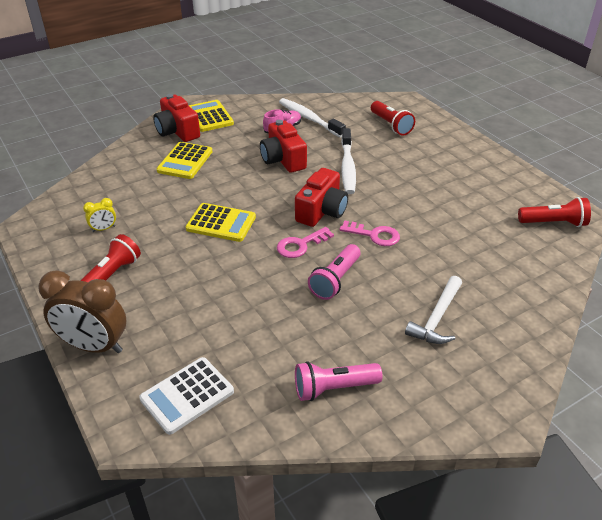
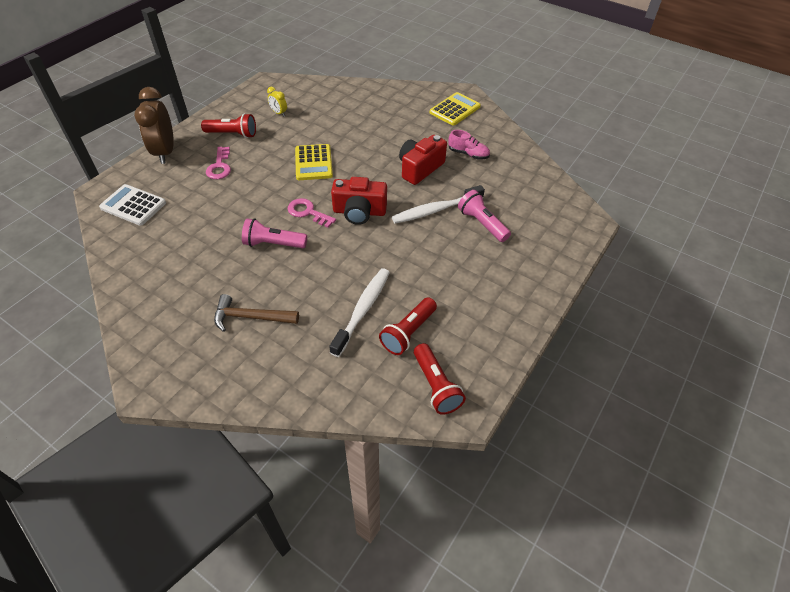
camera: 65 degrees right, 10 degrees up
(177, 131) = (420, 101): red camera -> none
(185, 161) = (382, 119): yellow calculator -> none
(309, 118) = (498, 164): white toothbrush -> white toothbrush (363, 310)
(334, 388) = (156, 274): pink flashlight -> pink flashlight (482, 223)
(374, 235) = (343, 252): pink key -> pink key (220, 166)
(391, 125) = (531, 221): red flashlight -> red flashlight (408, 332)
(437, 318) = (251, 317): white hammer -> brown hammer

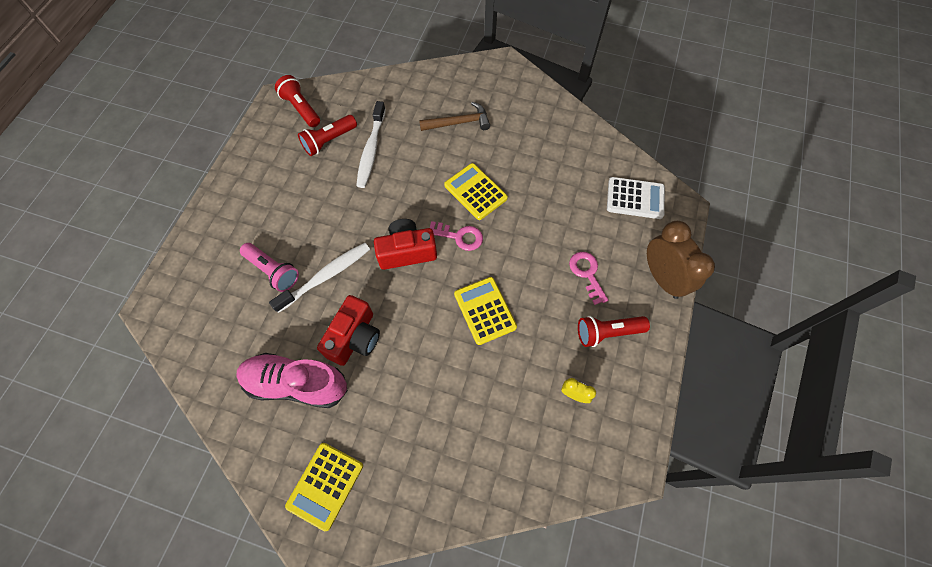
camera: 165 degrees right, 15 degrees up
(273, 244) = (475, 192): pink flashlight -> yellow calculator
(408, 332) = (329, 141): red flashlight -> red flashlight turned 150 degrees counterclockwise
(468, 154) = (296, 384): pink shoe -> pink shoe, size x1.88

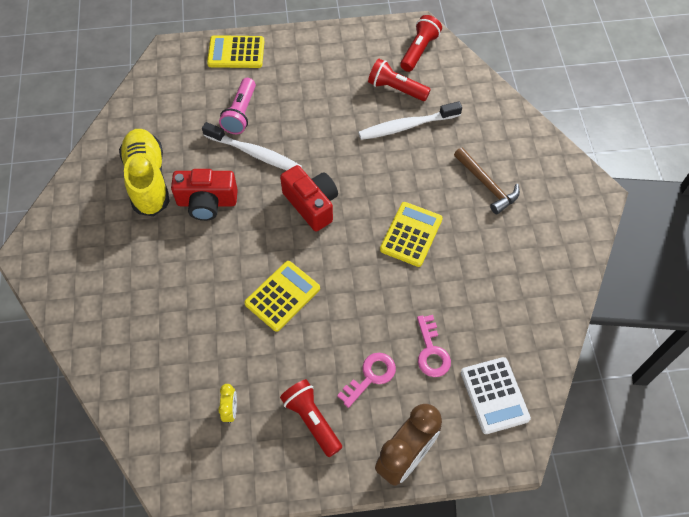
camera: 65 degrees right, 5 degrees down
(296, 384) = (147, 180): pink shoe -> yellow shoe
(325, 485) = (72, 240): yellow calculator -> yellow calculator (236, 52)
(459, 236) = (351, 241): pink key -> pink key (431, 351)

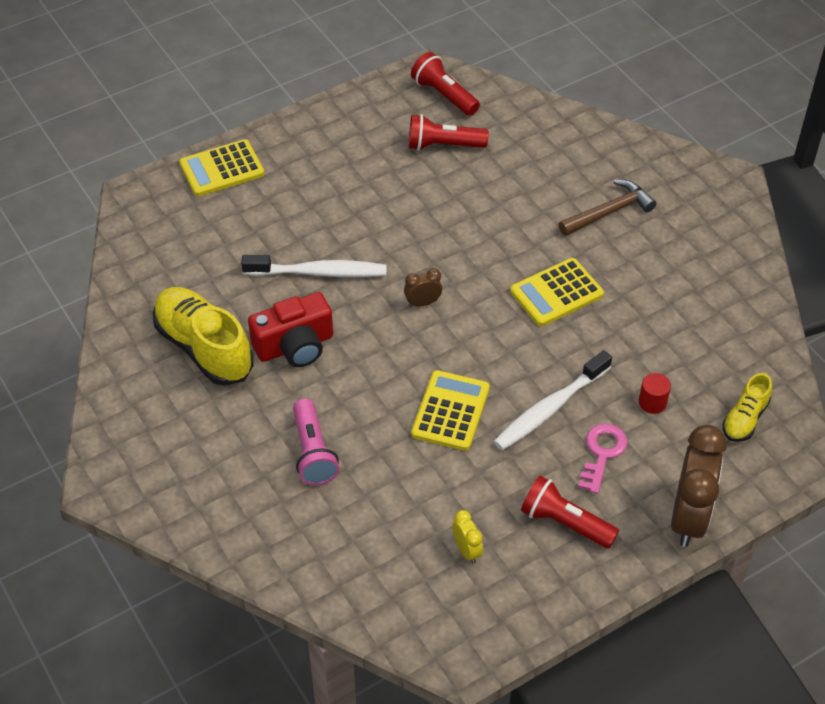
camera: 25 degrees left, 10 degrees down
(241, 113) = (272, 235): pink flashlight -> pink flashlight (313, 452)
(312, 204) = (423, 303): red camera -> brown clock
(406, 126) = (480, 181): white toothbrush -> white toothbrush (549, 409)
(411, 234) = (556, 293): yellow calculator -> yellow calculator turned 120 degrees counterclockwise
(419, 50) = (444, 95): red flashlight -> red flashlight turned 45 degrees counterclockwise
(431, 351) = (652, 402): pink key -> red cylinder
(487, 185) = (609, 212): brown hammer -> brown hammer turned 60 degrees counterclockwise
(494, 395) = (745, 419): white calculator -> yellow shoe

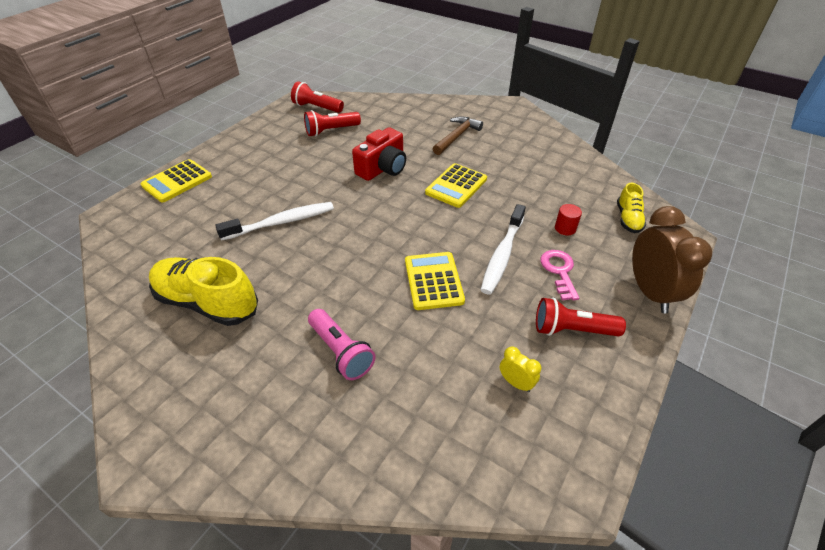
camera: 25 degrees left, 5 degrees down
(295, 346) = (286, 276): red camera -> red camera (383, 168)
(423, 303) = (369, 218): brown clock -> none

